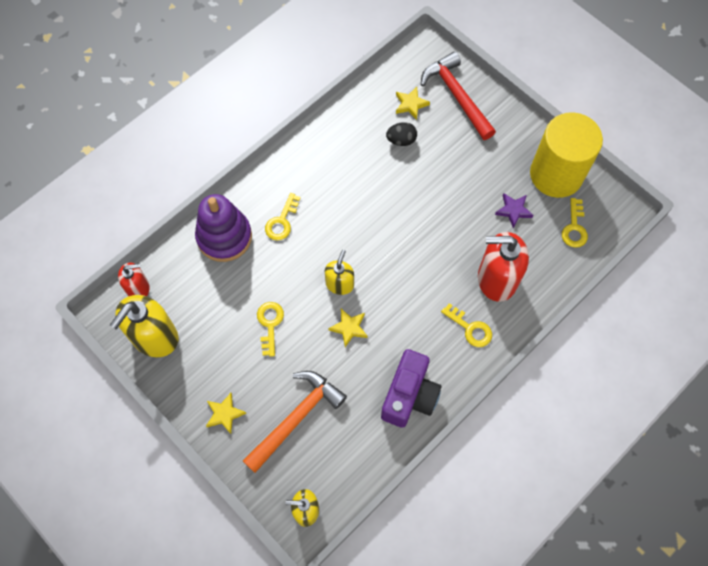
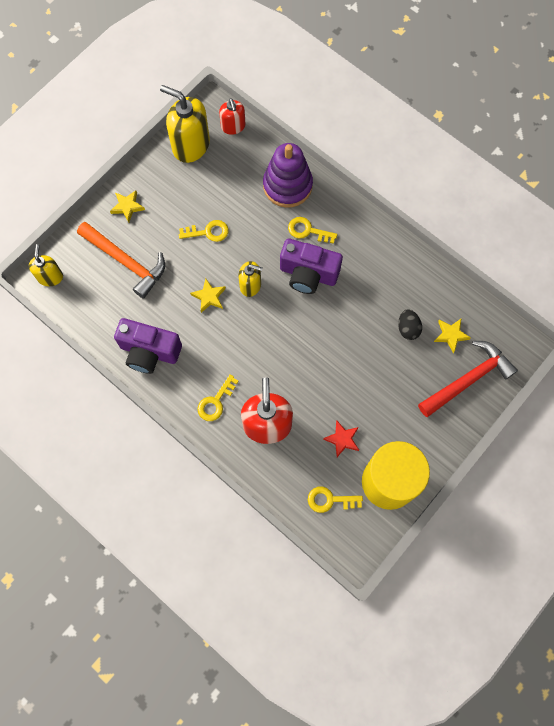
camera: 85 degrees right, 5 degrees up
(333, 225) = (308, 274): none -> purple camera
(513, 211) = (342, 439): purple star -> red star

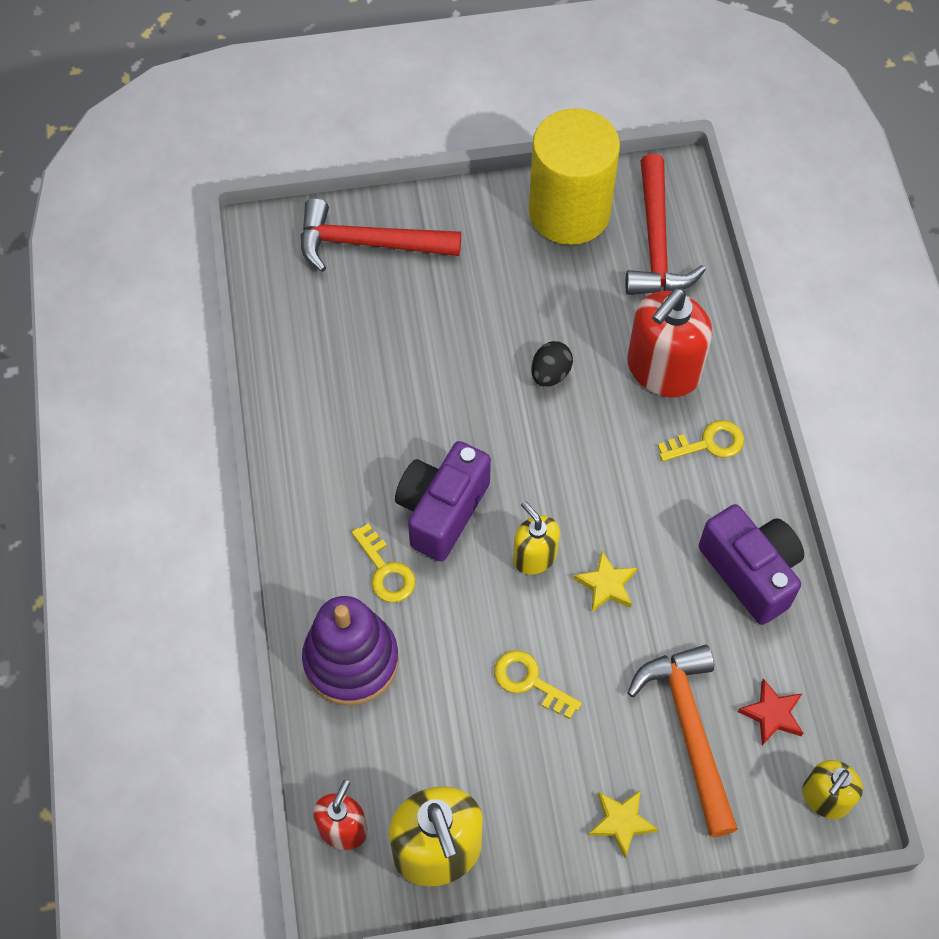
camera: 140 degrees left, 10 degrees down
(308, 274) = (442, 511): purple camera -> purple camera turned 120 degrees counterclockwise
(329, 500) = (656, 242): yellow key -> red hammer
(342, 439) = (583, 290): red star -> red star (772, 714)
(408, 328) = (380, 348): black egg -> black egg (550, 374)
(451, 335) = (336, 303): yellow star -> none

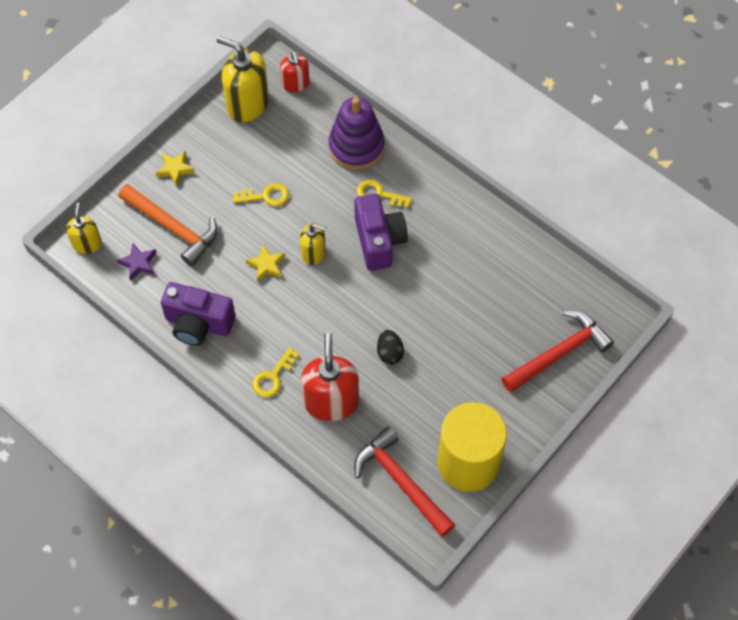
camera: 140 degrees right, 0 degrees up
(772, 714) = (138, 263): red star -> purple star

